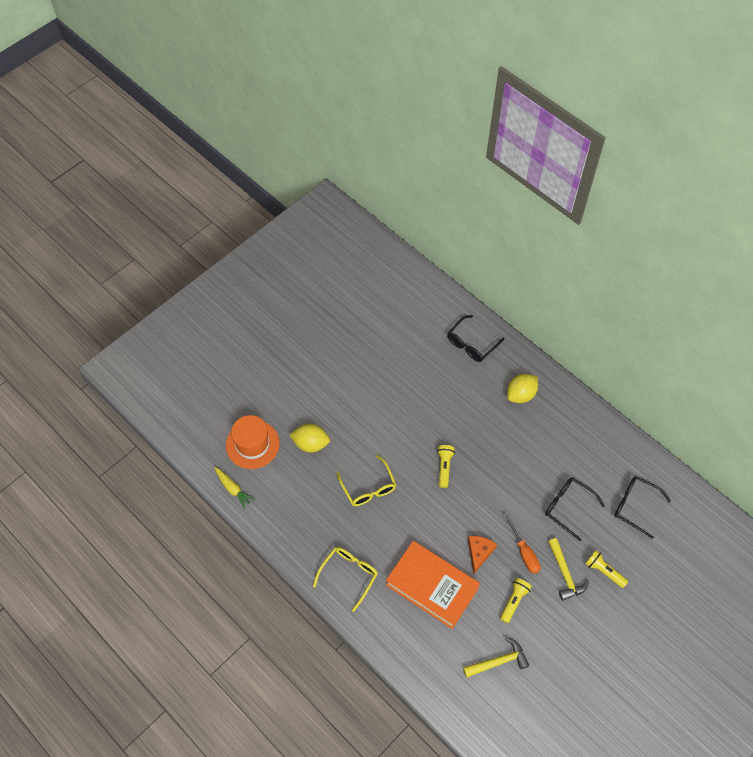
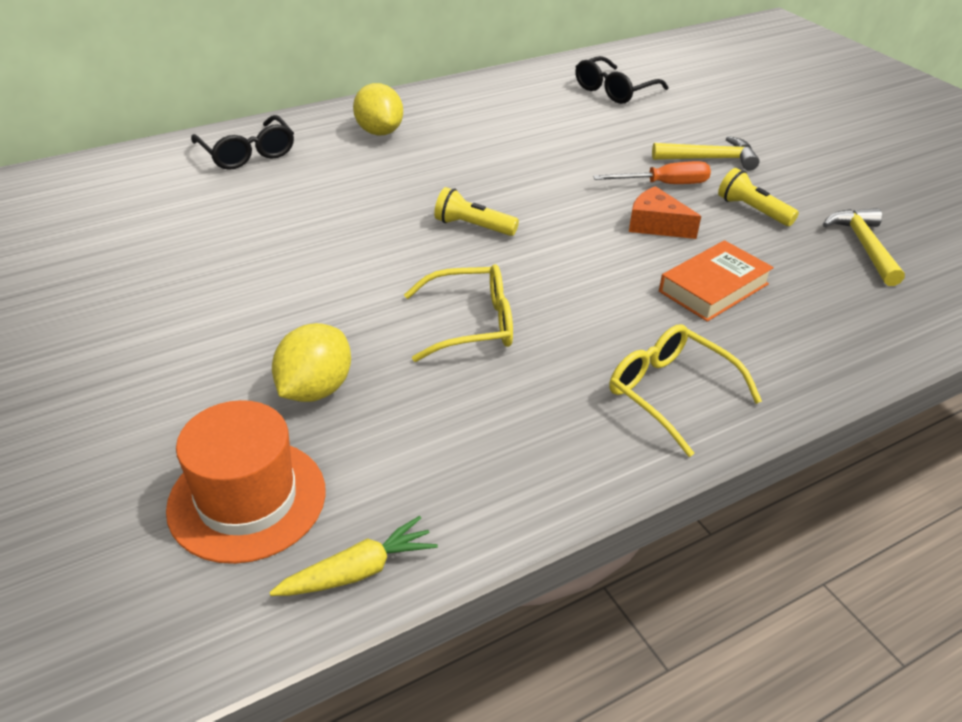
camera: 75 degrees left, 20 degrees down
(432, 586) = (714, 288): orange book -> orange book, size x0.61
(568, 507) = (598, 135): black glasses -> none
(604, 571) = (711, 130): yellow flashlight -> none

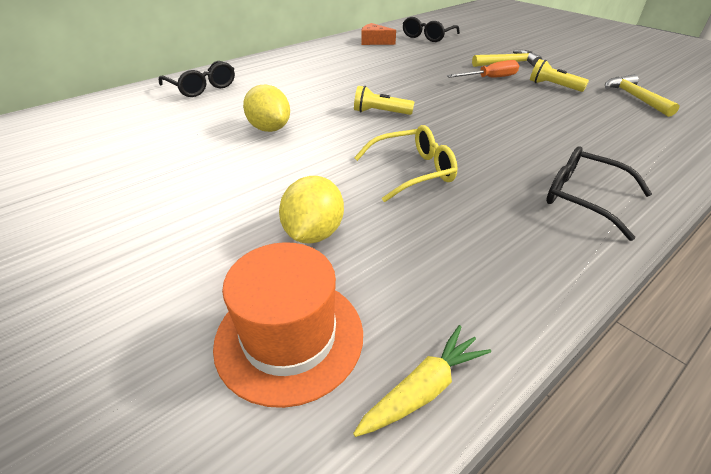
camera: 10 degrees left, 0 degrees up
(379, 132) = (290, 68): yellow lemon -> yellow lemon (269, 128)
(656, 225) = (500, 99): orange cheese -> orange cheese (374, 42)
(670, 393) = (583, 198): yellow glasses -> black glasses
(714, 288) = (562, 130): orange book -> none

